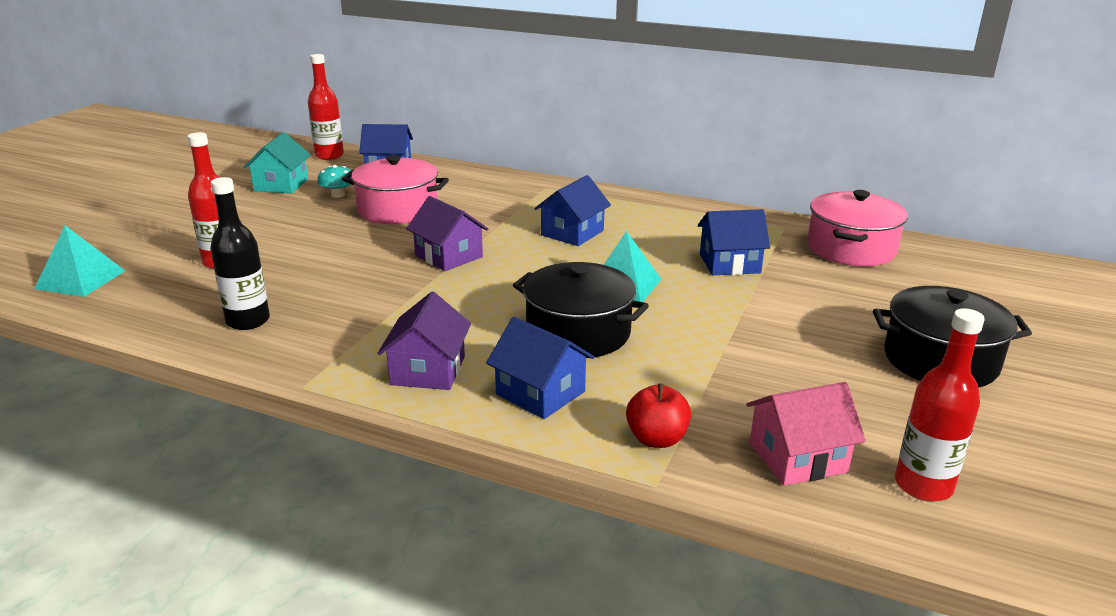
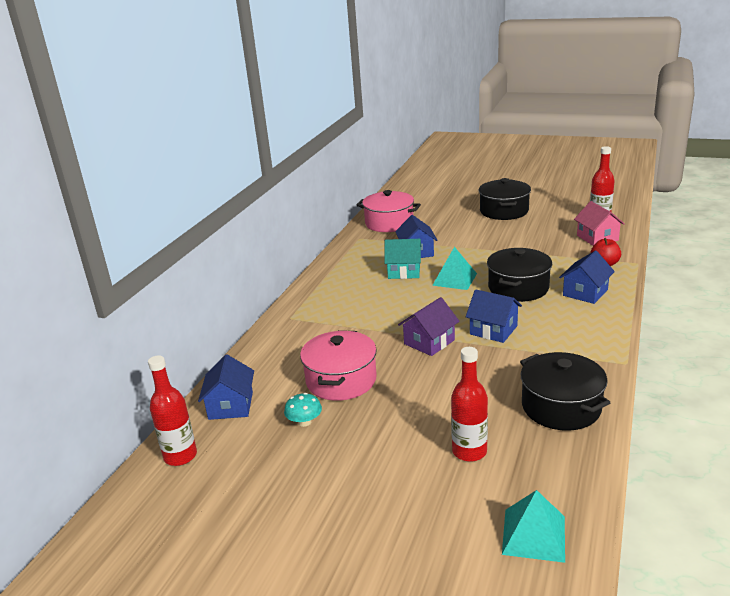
camera: 90 degrees left, 0 degrees up
(248, 321) = (561, 407): black bottle -> black pot
(281, 185) = (273, 468): turquoise house -> turquoise house (404, 271)
(428, 370) = (583, 326): purple house -> none
(572, 233) = (379, 300): blue house -> blue house (493, 330)

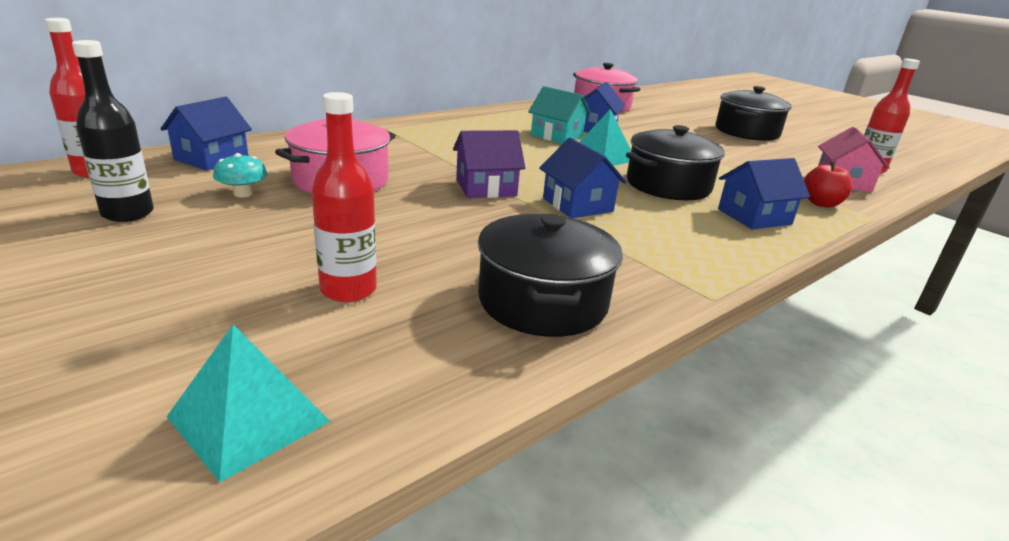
camera: 25 degrees right, 0 degrees up
(268, 473) = (128, 213): none -> black bottle

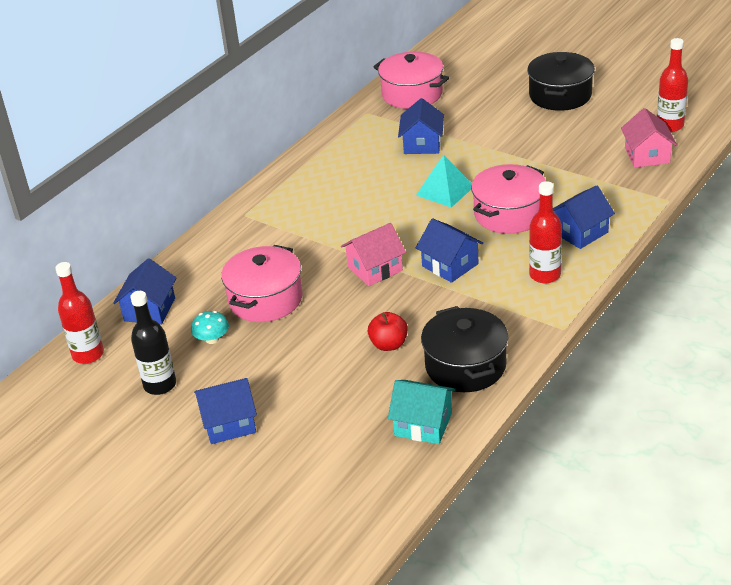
camera: 10 degrees left, 10 degrees up
(150, 272) = (229, 423): none -> blue house
(249, 419) = (365, 482): turquoise pyramid -> none
(348, 290) = (351, 396): red bottle -> red bottle (545, 275)
(486, 188) = (375, 269): purple house -> pink house
(557, 136) = (394, 170): turquoise house -> turquoise house (423, 424)
(668, 185) = (509, 214): black pot -> pink pot
(821, 203) = (629, 196): red apple -> red apple (389, 344)

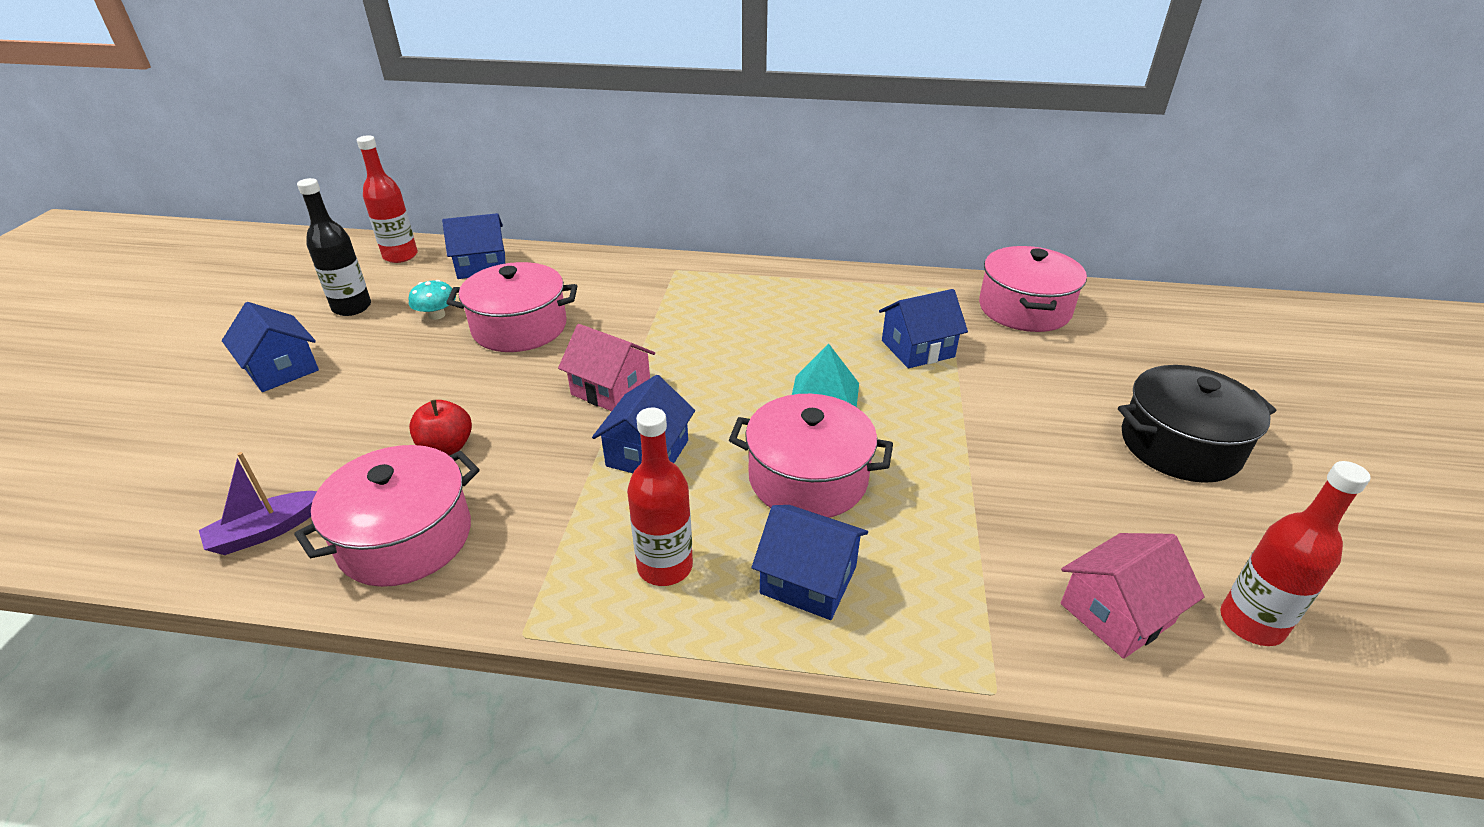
camera: 60 degrees right, 0 degrees up
(423, 424) = (266, 531): turquoise house -> purple boat
(465, 366) = (405, 538): black pot -> pink pot

